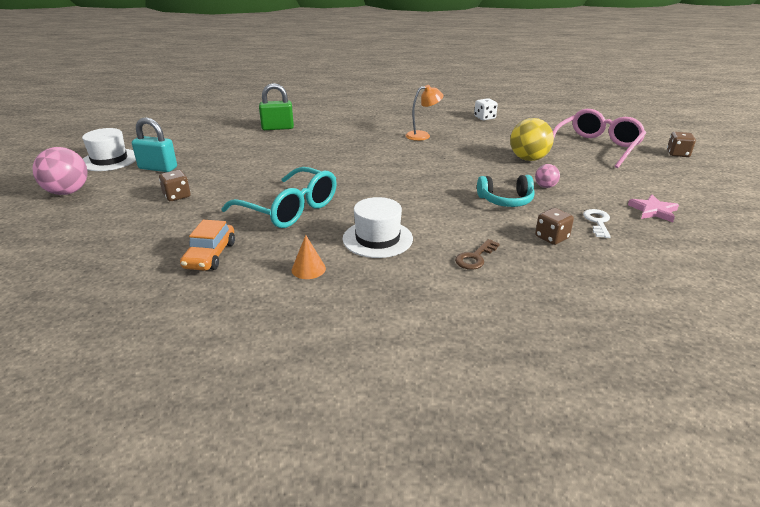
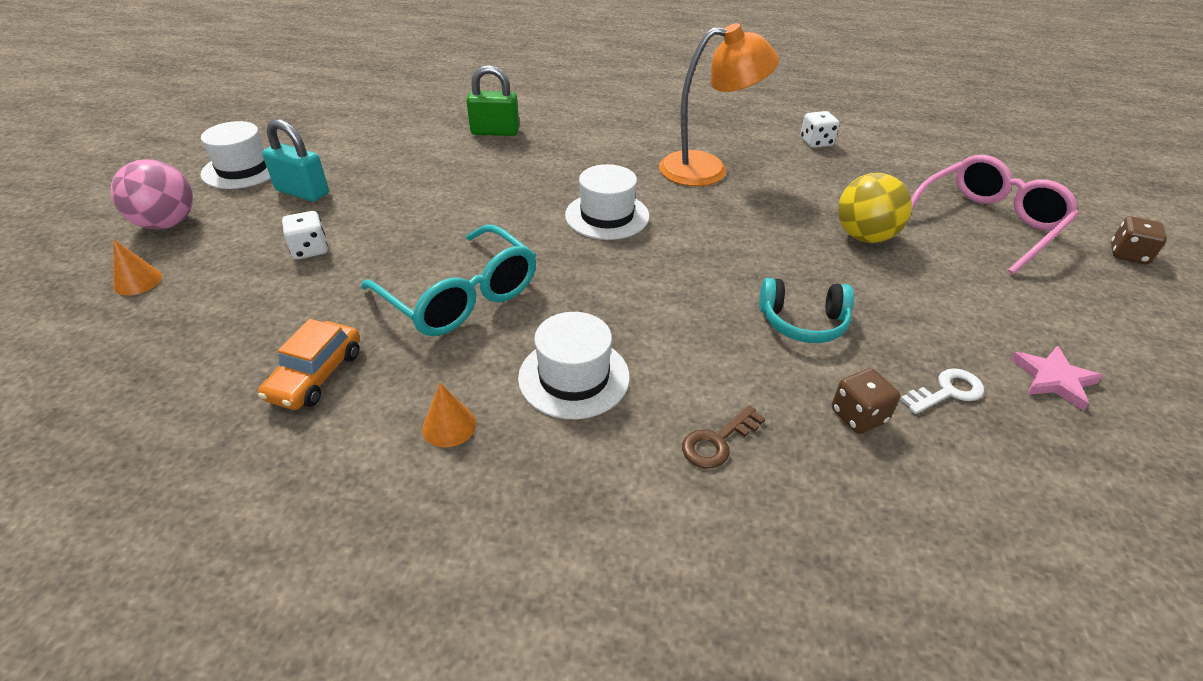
camera: 10 degrees right, 10 degrees up
(61, 223) = (138, 281): none -> orange cone
(177, 196) = (310, 249): brown dice -> white dice
(368, 163) = (607, 216): none -> white hat
(423, 135) = (707, 169): orange lamp -> orange lamp, size x1.77
(545, 186) = (877, 300): pink ball -> none
(597, 222) = (947, 391): white key -> white key turned 45 degrees clockwise

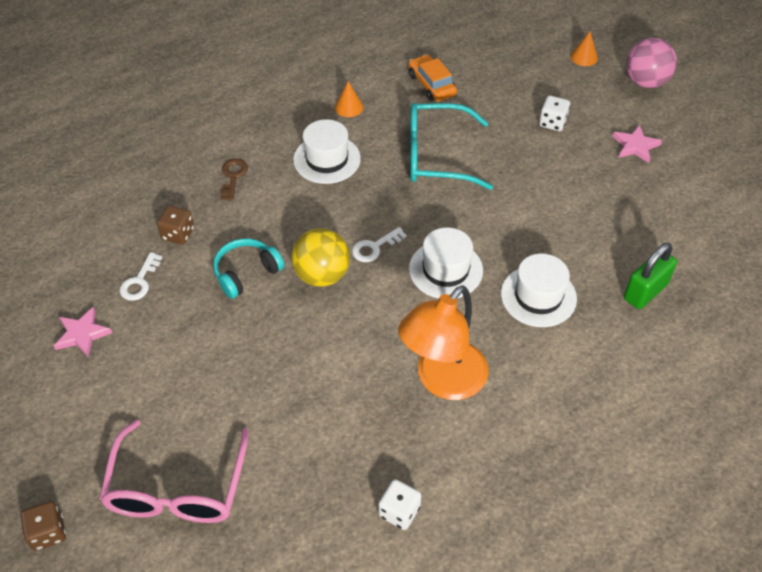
camera: 135 degrees right, 10 degrees up
(243, 169) = (701, 132): white hat -> white hat (538, 296)
(302, 192) = (635, 146): turquoise padlock -> pink star
(644, 264) = (375, 247): none -> white key
(864, 236) = (262, 388): yellow ball -> yellow ball (322, 275)

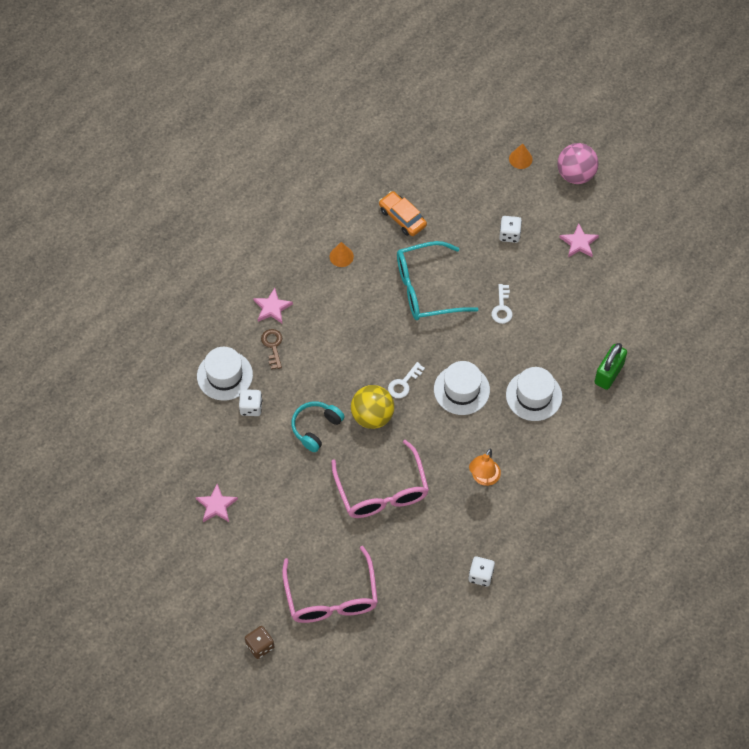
camera: 15 degrees left, 10 degrees up
(140, 281) = (239, 454): white key -> white key (502, 307)
(178, 234) = (251, 407): brown dice -> white dice
(249, 140) = (272, 308): none -> pink star
(301, 365) = (382, 490): none -> pink glasses
(327, 159) = (341, 312): white hat -> white hat (224, 375)
(442, 381) = (483, 478): orange lamp -> orange lamp, size x0.57

